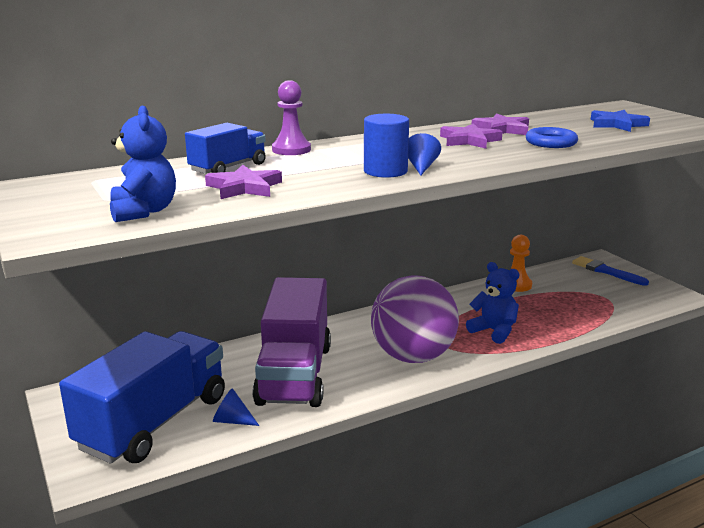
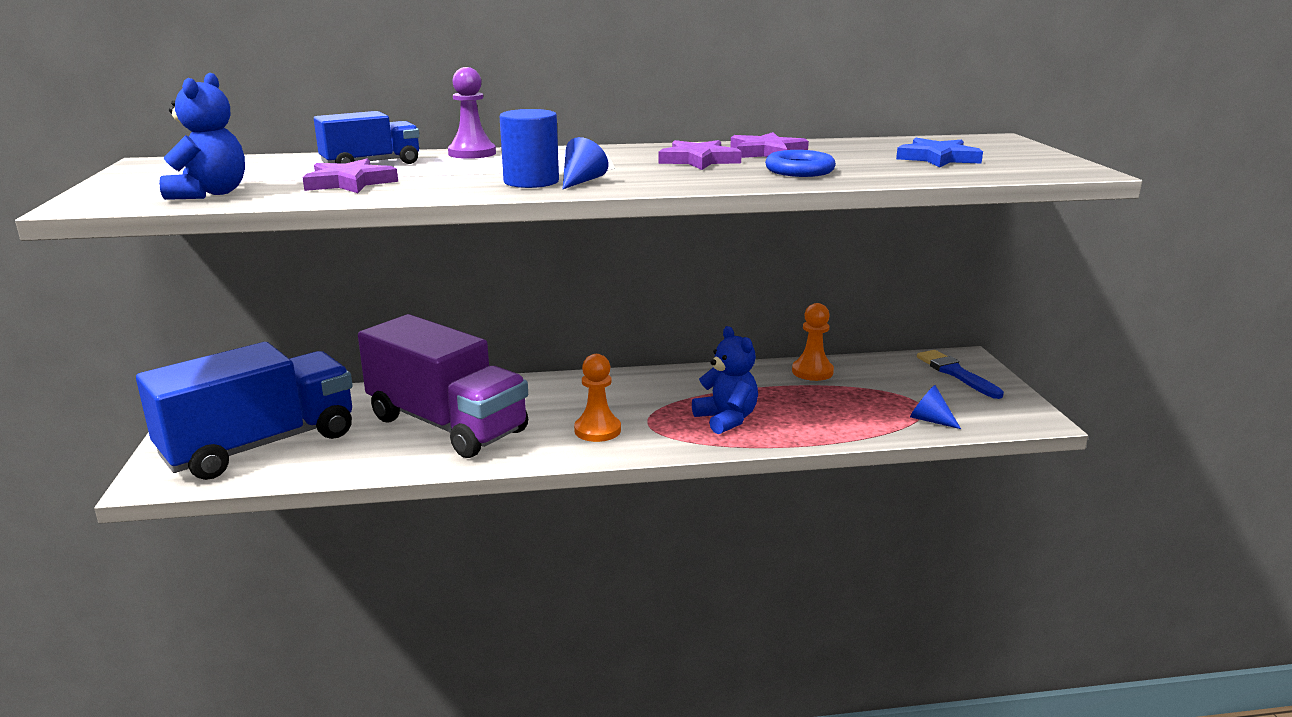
camera: 20 degrees right, 0 degrees up
(232, 420) = (336, 459): blue cone -> blue cone (930, 420)
(295, 374) = (447, 425): purple truck -> purple truck turned 75 degrees counterclockwise
(413, 356) = (597, 430): purple ball -> orange pawn

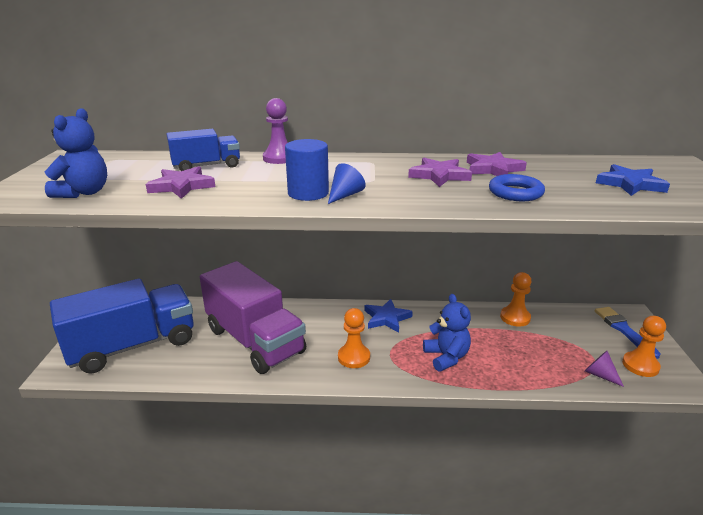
camera: 10 degrees right, 5 degrees up
(634, 386) = (386, 318): none -> blue star
(930, 420) = (599, 375): blue cone -> purple cone
(979, 407) = (640, 365): none -> orange pawn

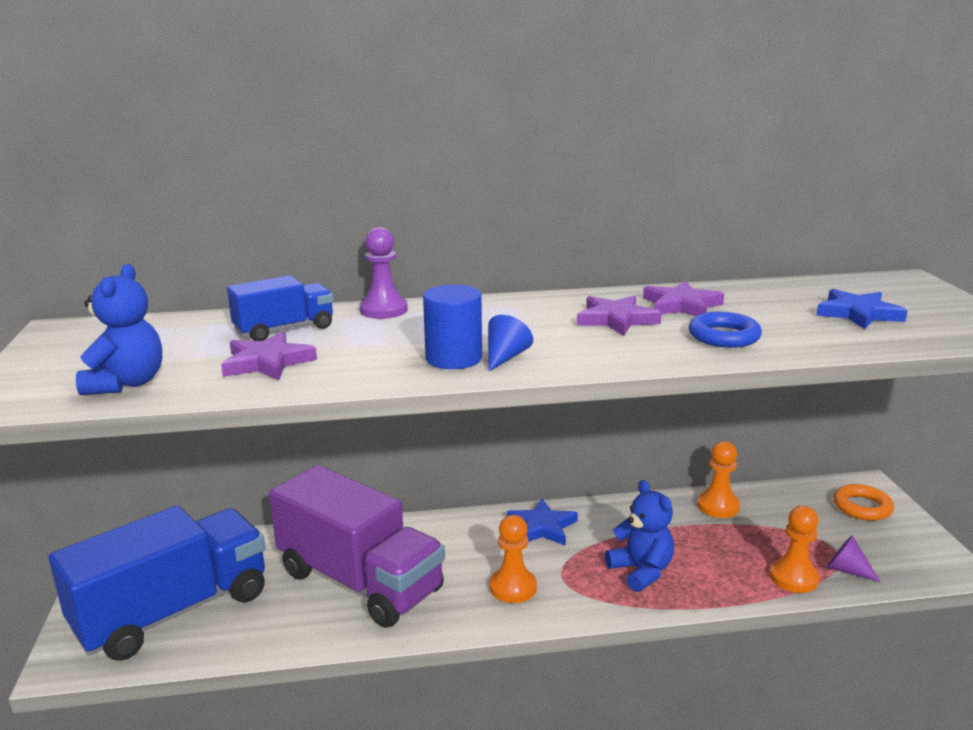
camera: 10 degrees left, 5 degrees down
(623, 330) = (862, 507): blue brush -> orange ring
(640, 365) = (894, 551): orange pawn -> orange pawn (793, 578)

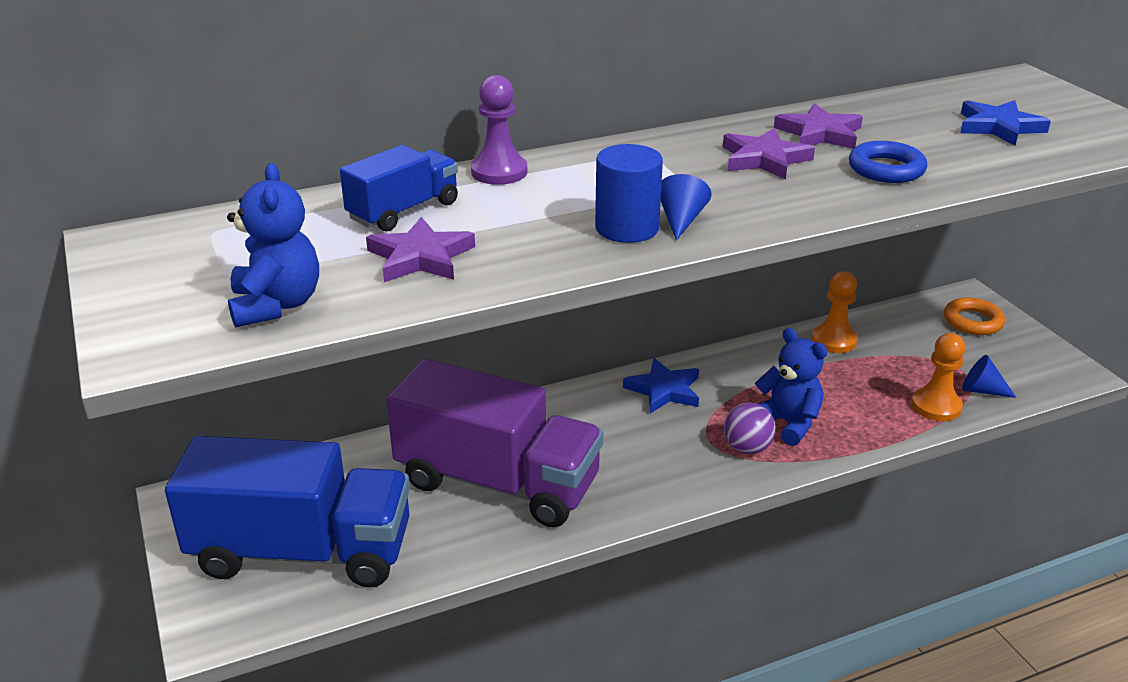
camera: 15 degrees left, 10 degrees up
(173, 611) = (302, 551): blue truck -> blue truck turned 60 degrees clockwise
(513, 587) = (665, 461): orange pawn -> none
(593, 587) = (747, 448): none -> purple ball
(846, 570) = (982, 390): purple cone -> blue cone

